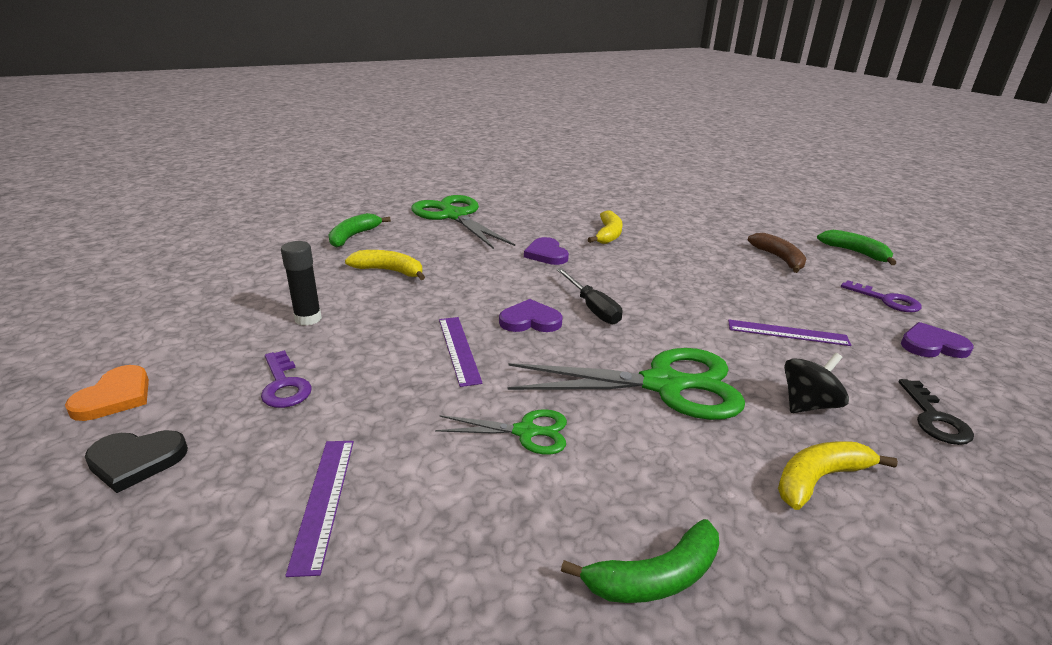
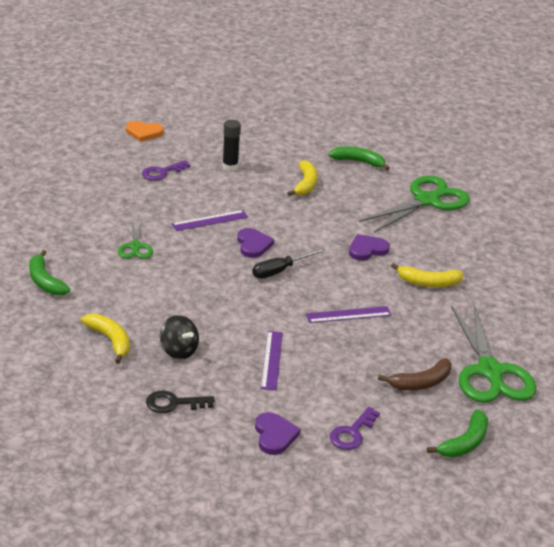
camera: 80 degrees right, 5 degrees up
(136, 461) = (101, 150): black heart -> none
(324, 501) = (82, 198): purple ruler -> purple ruler (348, 315)
(665, 385) = (188, 295): green scissors -> green scissors (490, 372)

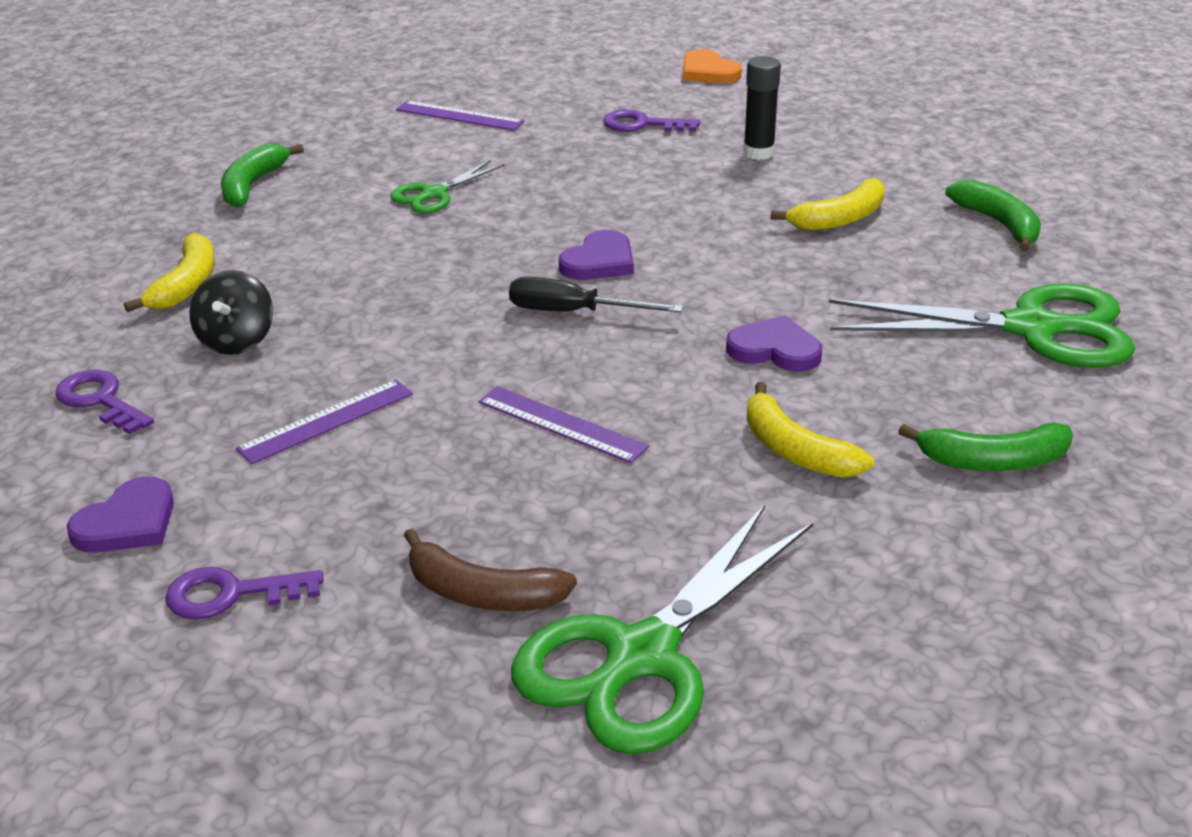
camera: 50 degrees right, 0 degrees up
(173, 403) = (100, 400): black key -> purple key
(210, 220) = (596, 205): purple ruler -> purple ruler (459, 116)
(464, 443) = (367, 741): green banana -> green banana (993, 461)

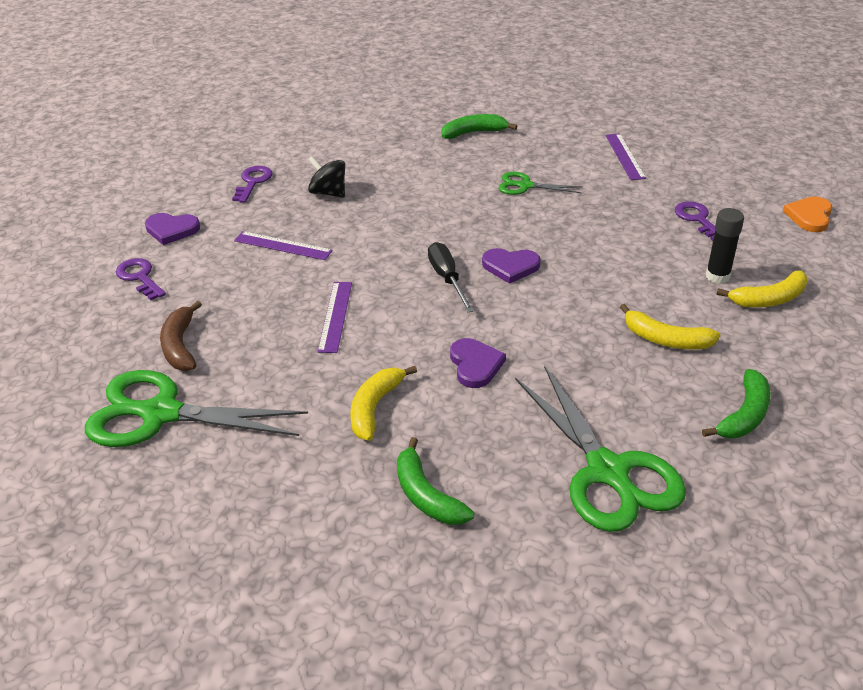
camera: 60 degrees right, 5 degrees up
(186, 285) = (363, 159): yellow banana -> yellow banana (769, 299)
(236, 341) = (328, 193): black spinning top -> black spinning top turned 60 degrees clockwise

